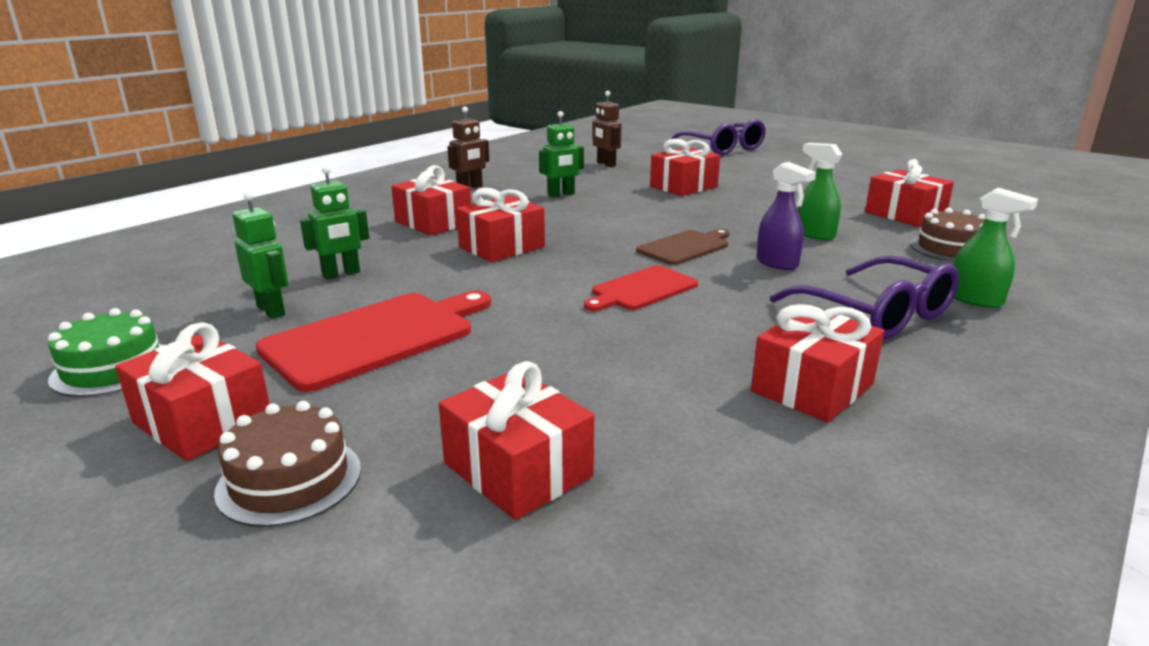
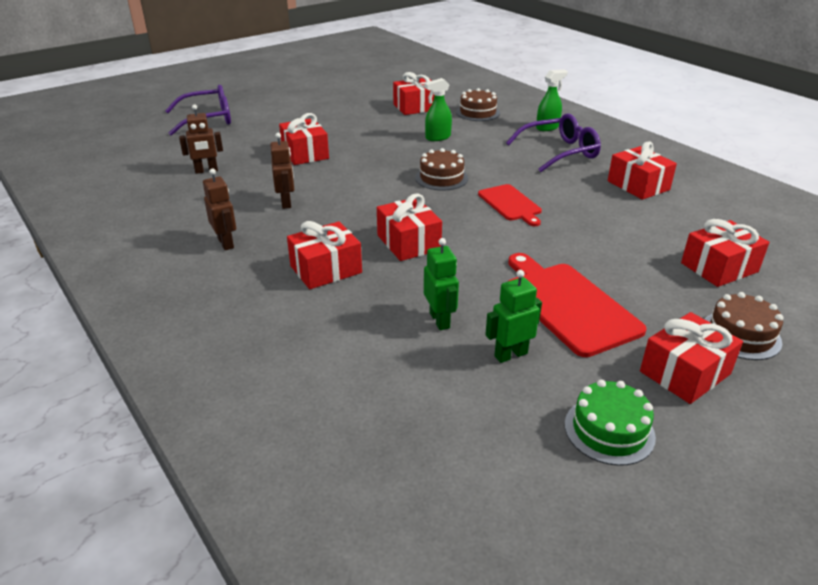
camera: 75 degrees left, 10 degrees up
(561, 194) = (286, 203): green robot -> brown robot
(685, 247) = (441, 178): brown cutting board -> brown cake
(777, 263) = (482, 158): purple spray bottle -> none

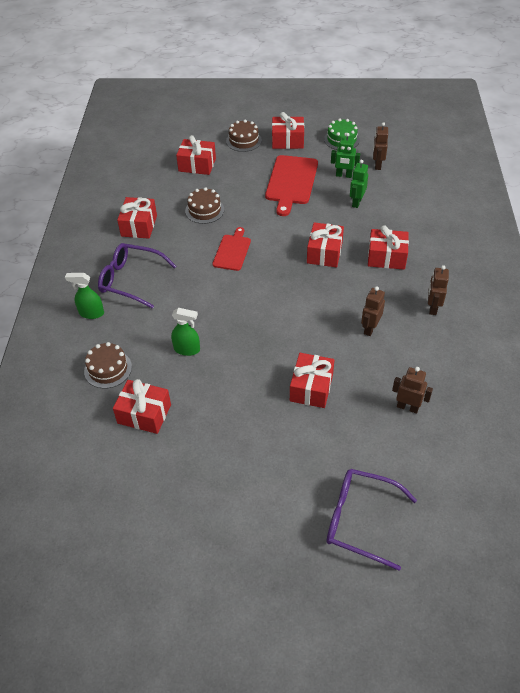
camera: 140 degrees left, 15 degrees up
(441, 178) = (243, 297): brown cake -> brown cake (204, 210)
(480, 406) = (377, 165): none -> brown robot

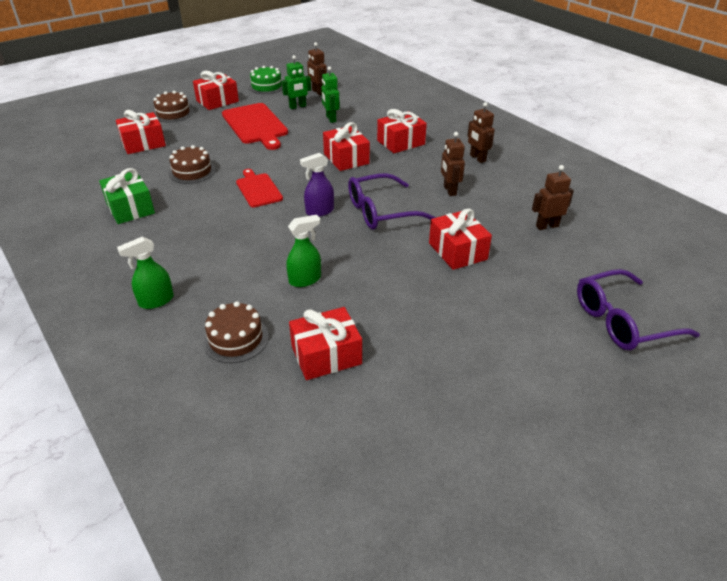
camera: 40 degrees left, 10 degrees down
(131, 280) = (173, 253): purple glasses -> purple glasses (381, 211)
(139, 226) = (130, 208): red gift -> green gift
(253, 295) = (319, 211): none -> purple spray bottle

